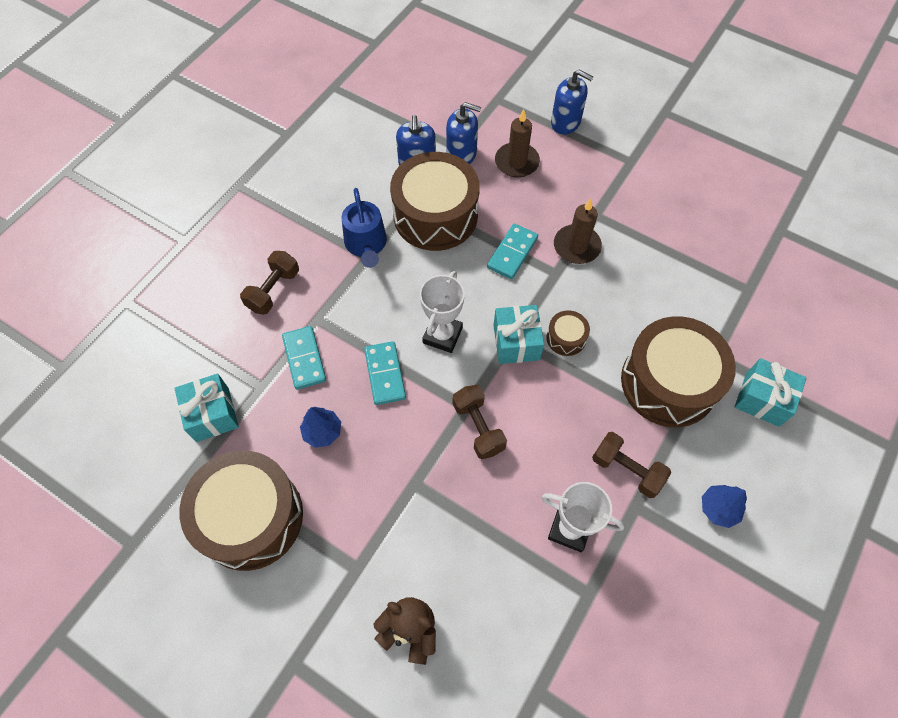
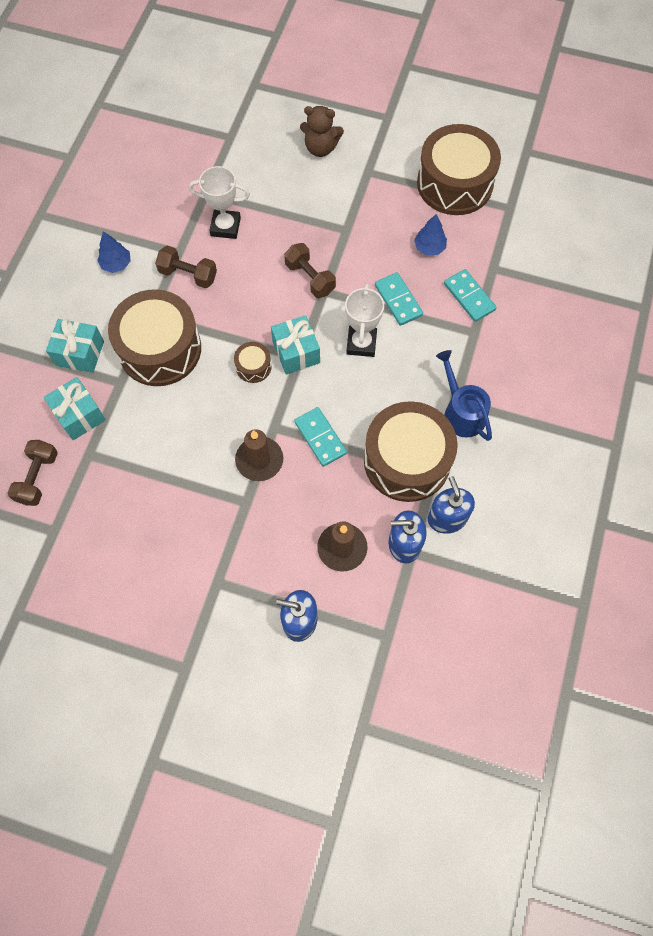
camera: 165 degrees right, 5 degrees up
(212, 414) = (519, 240): turquoise gift -> turquoise gift (79, 415)
(273, 290) = (524, 348): brown dumbbell -> brown dumbbell (38, 478)
(512, 253) = (320, 438): turquoise domino -> turquoise domino turned 45 degrees counterclockwise

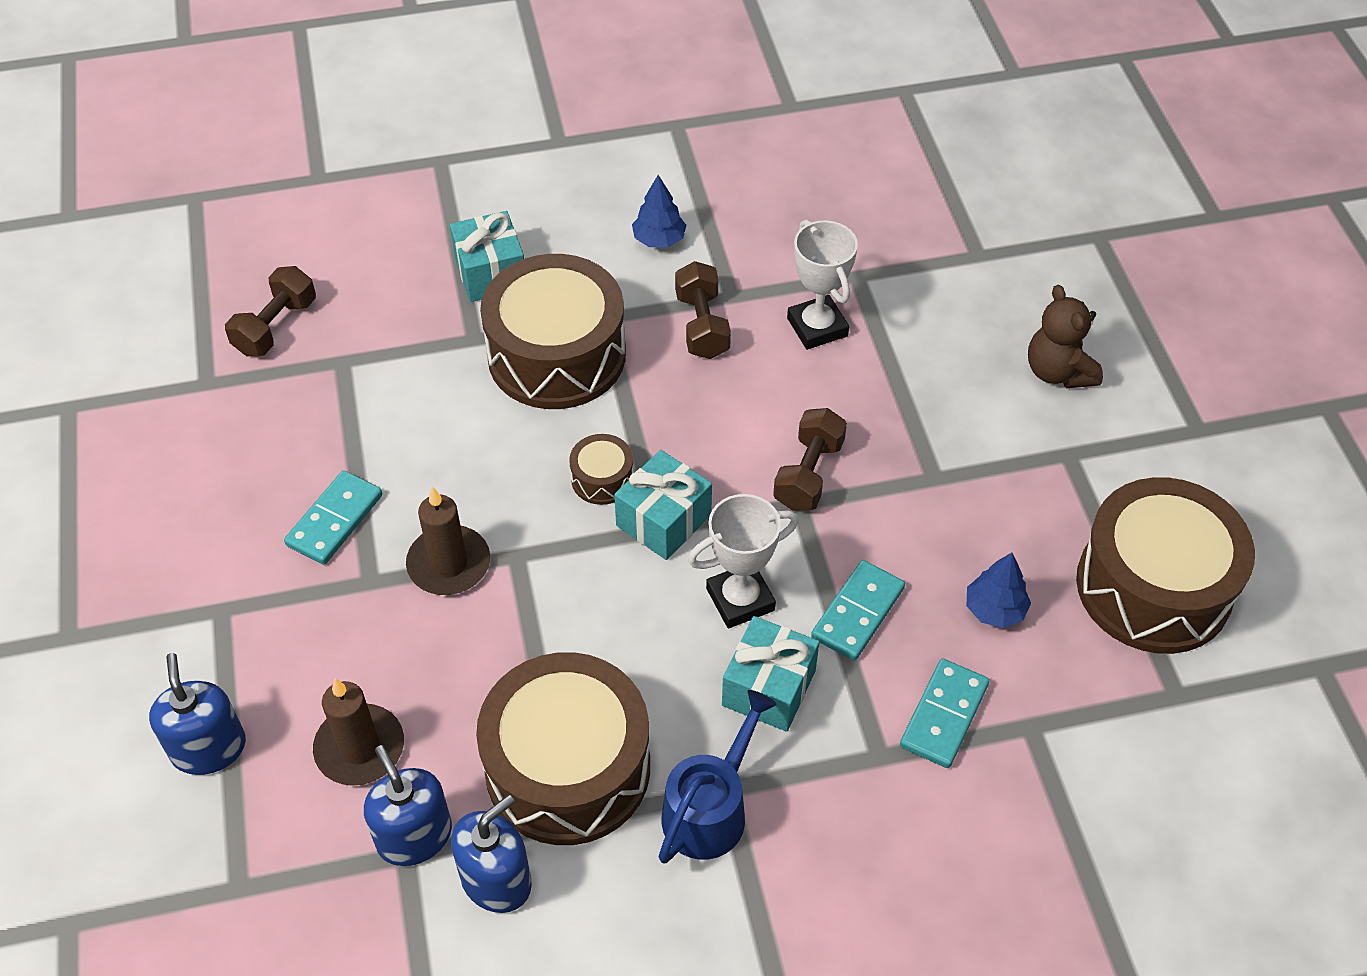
camera: 60 degrees right, 15 degrees down
(38, 478) = (276, 327): brown dumbbell -> brown dumbbell turned 45 degrees counterclockwise
(79, 415) = (395, 321): turquoise gift -> turquoise gift (768, 688)
(320, 438) = (535, 625): turquoise domino -> turquoise domino (335, 520)

